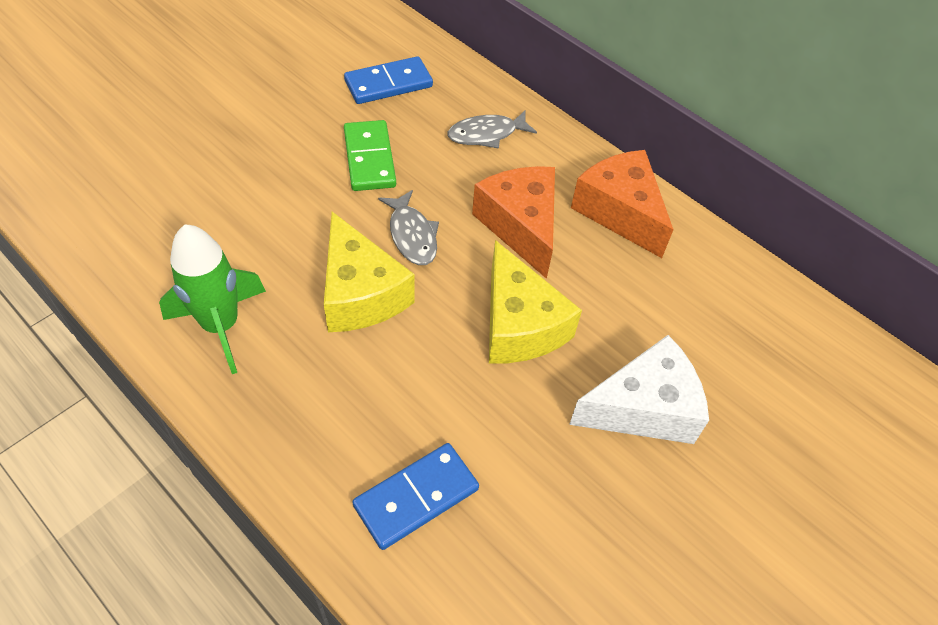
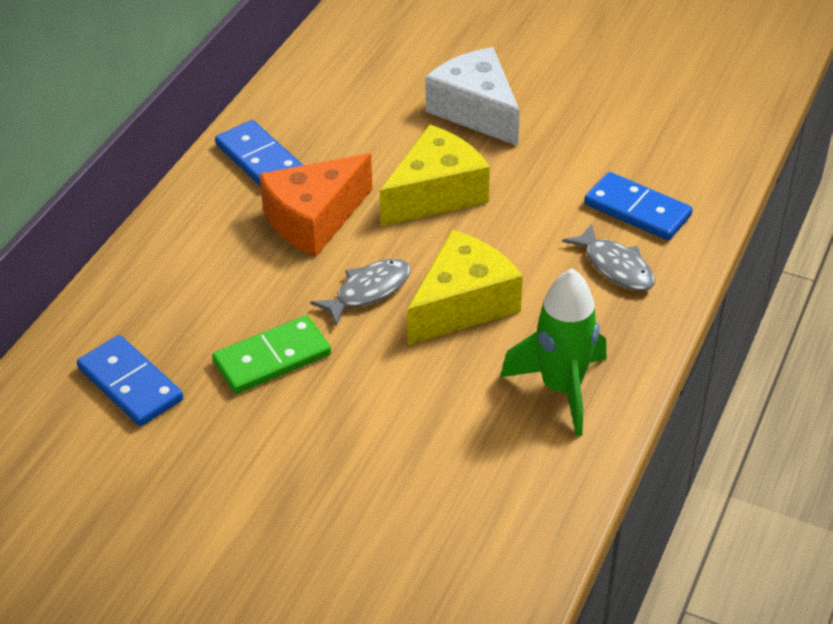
camera: 105 degrees left, 10 degrees down
(486, 134) = (187, 276): grey fish -> grey fish (615, 267)
(620, 212) = (259, 159): orange cheese -> blue domino

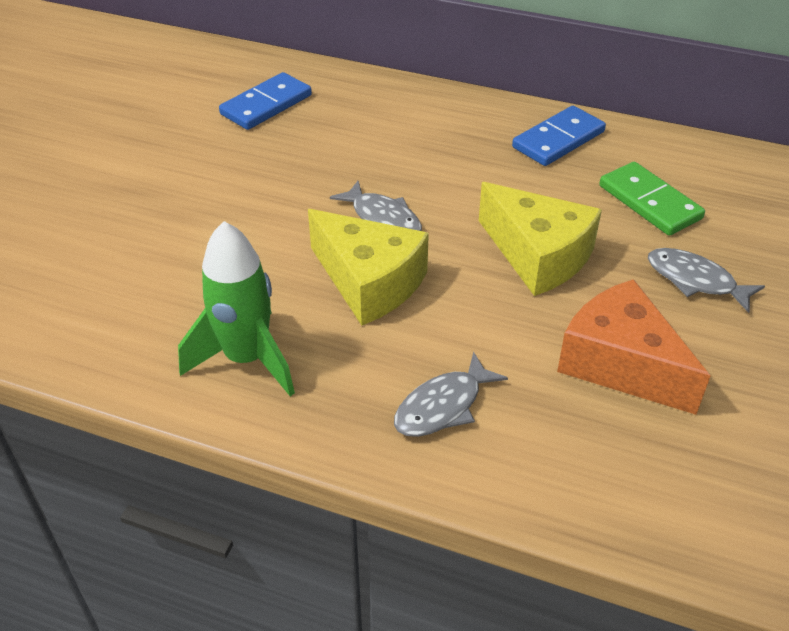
camera: 85 degrees right, 0 degrees up
(272, 358) = (294, 170): green domino -> green domino (649, 202)
(314, 219) = (479, 178): orange cheese -> orange cheese (620, 364)
(476, 111) = (695, 280): white cheese -> grey fish
(637, 210) = (551, 429): blue domino -> none

